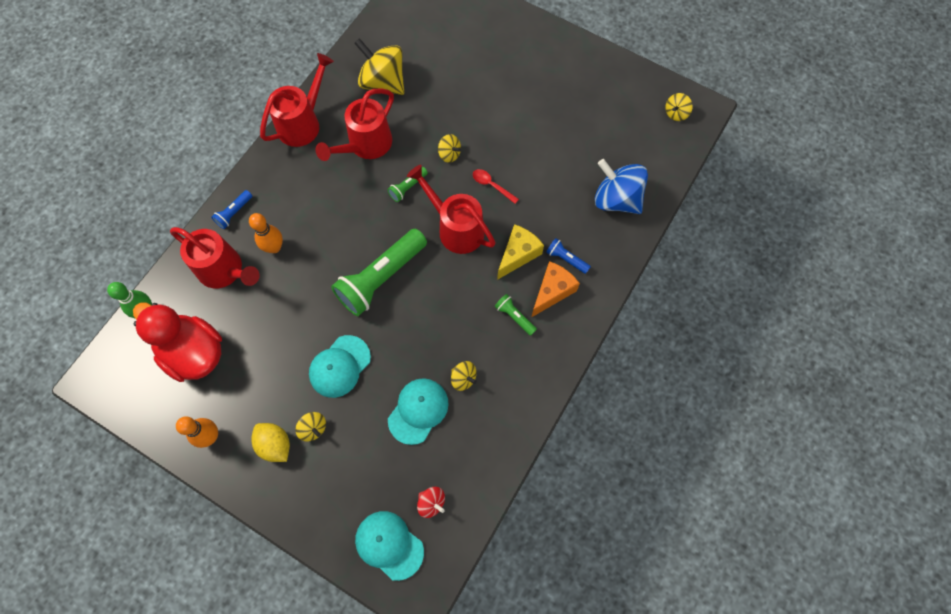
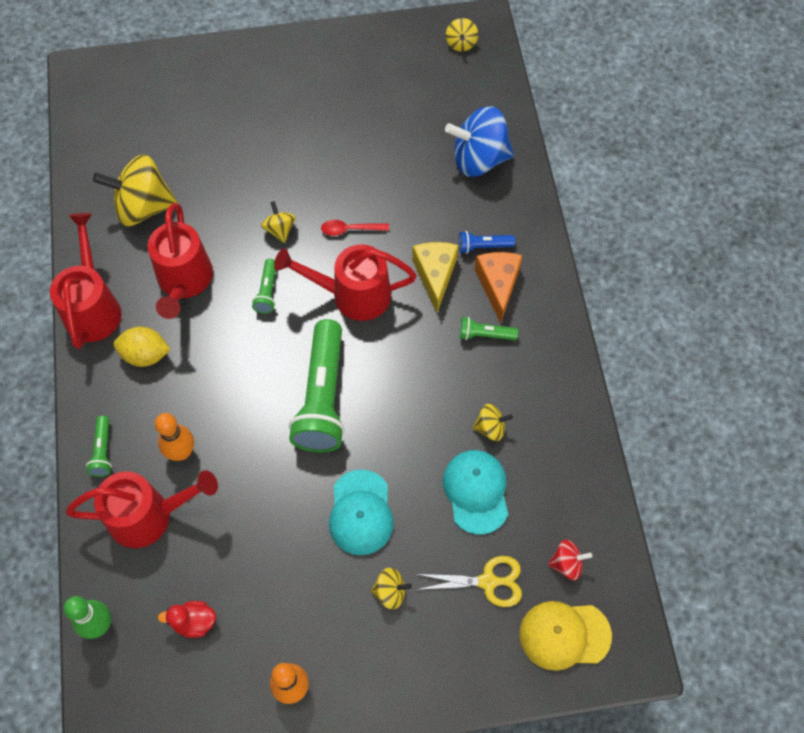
camera: 40 degrees left, 5 degrees down
(194, 352) = (194, 622): red duck -> red duck, size x0.43
(234, 213) = (103, 451): blue flashlight -> green flashlight
(275, 445) = (367, 639): yellow lemon -> yellow lemon (145, 355)
(374, 472) = (488, 581): none -> yellow scissors
(389, 545) = (564, 635): turquoise cap -> yellow cap
(449, 154) = (280, 229): yellow spinning top -> yellow spinning top turned 105 degrees counterclockwise

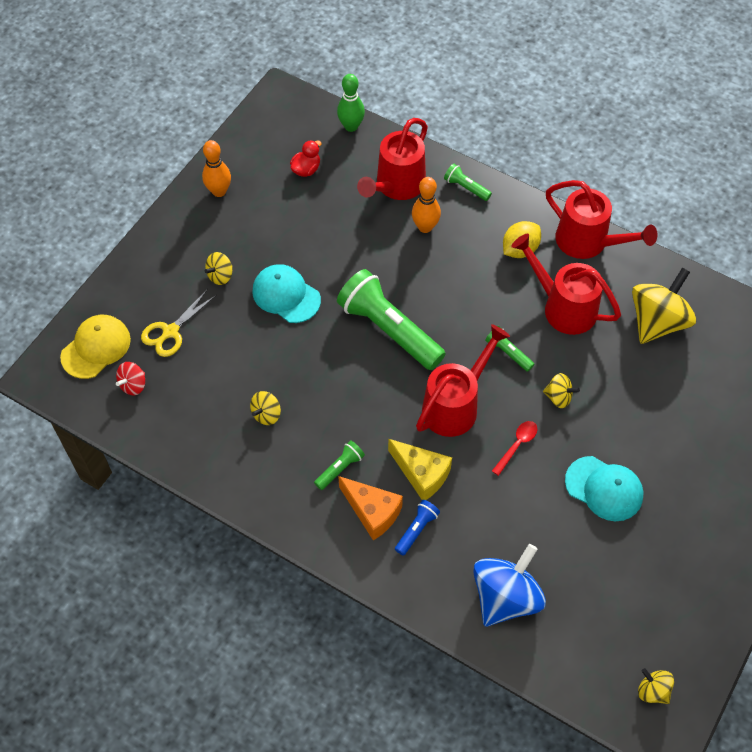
camera: 130 degrees right, 5 degrees down
(476, 491) = (232, 370): turquoise cap -> turquoise cap (604, 488)

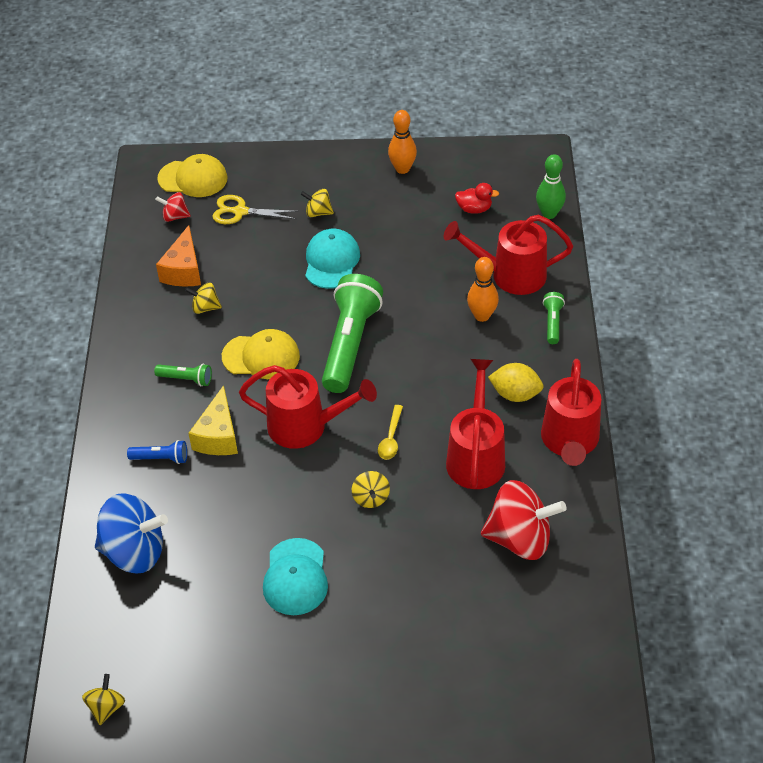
camera: 60 degrees right, 10 degrees down
(355, 400) = (261, 356): none -> yellow cap
(372, 512) = (159, 420): orange cheese -> orange cheese (184, 270)
(508, 353) = (391, 438): green flashlight -> yellow spoon
(517, 445) = (296, 490): red spoon -> none
(657, 322) = (520, 538): yellow spinning top -> red spinning top

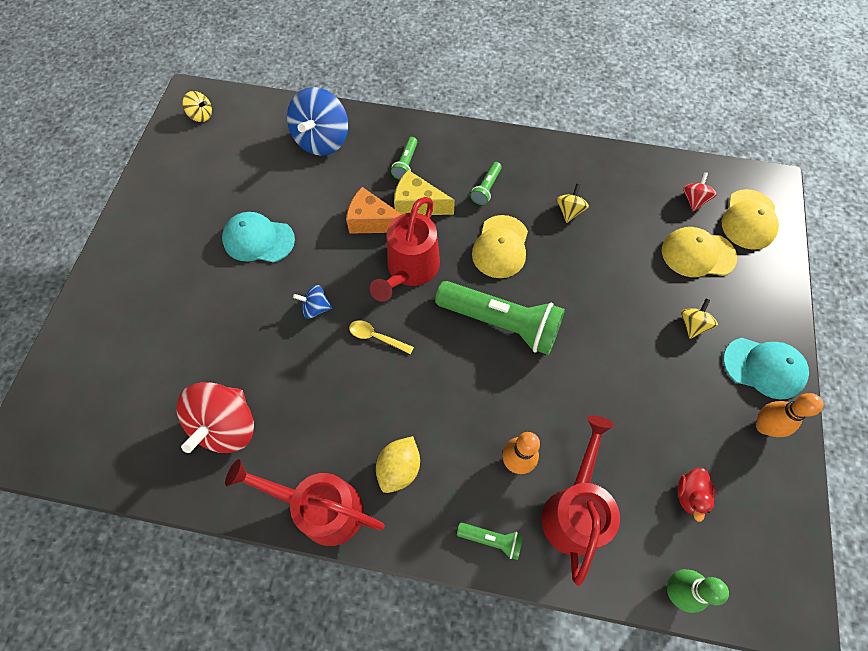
camera: 100 degrees right, 15 degrees up
(161, 458) = (406, 163): blue flashlight -> green flashlight
(184, 270) = (619, 199): orange cheese -> orange cheese (372, 222)
(240, 212) = (697, 254): yellow scissors -> yellow cap
(331, 261) = (618, 325): turquoise cap -> turquoise cap (764, 367)
(371, 498) = (316, 308): yellow spinning top -> blue spinning top
(476, 455) = (333, 409): red watering can -> none

